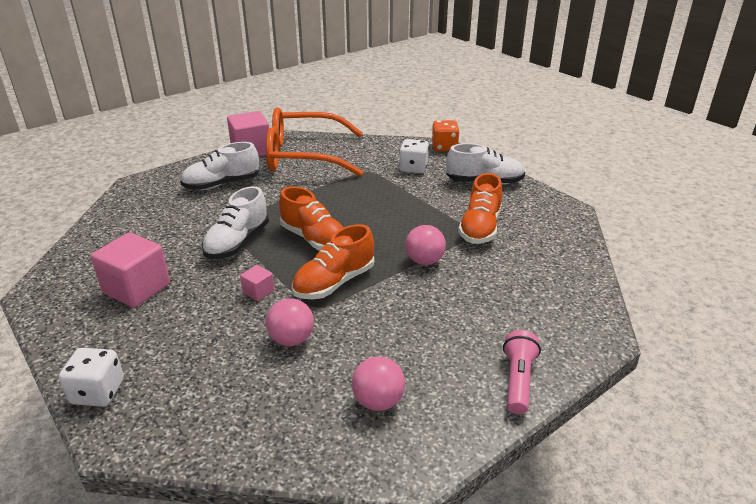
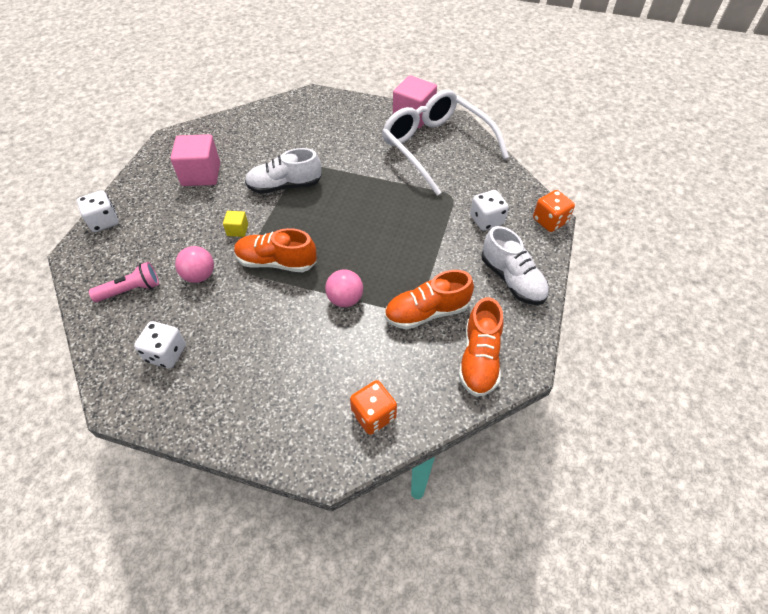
camera: 55 degrees right, 20 degrees up
(222, 184) = (350, 132): white shoe -> none
(258, 292) = (237, 230): pink cube -> yellow cube
(304, 156) = (436, 147): orange glasses -> white glasses
(314, 239) = (322, 221): orange shoe -> orange shoe (479, 358)
(378, 401) = (166, 353): pink ball -> white dice
(518, 380) = (234, 427): pink flashlight -> pink flashlight (131, 290)
(564, 292) = (373, 415): none -> orange dice

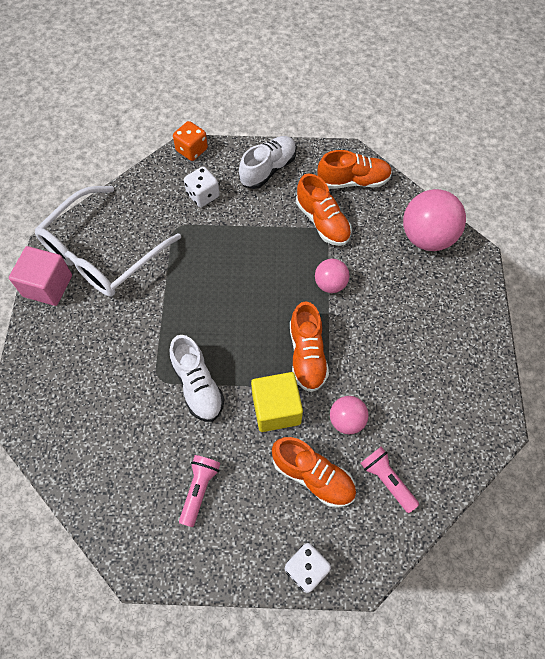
camera: 105 degrees left, 10 degrees up
(166, 353) = (439, 409): white dice -> none
(167, 241) = (313, 476): none -> orange shoe
(201, 174) = (199, 490): pink cube -> pink flashlight
(237, 230) = (276, 409): yellow cube -> yellow cube, size x2.09
(373, 415) = (427, 237): orange dice -> pink ball

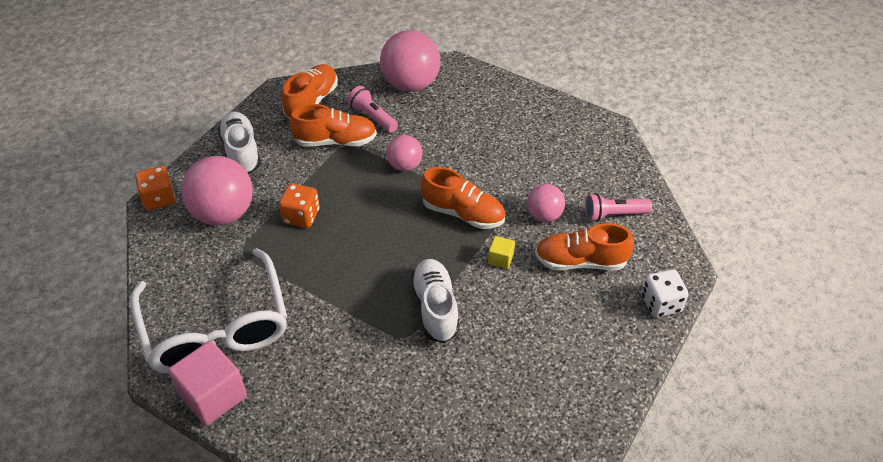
camera: 60 degrees left, 15 degrees down
(197, 385) = (435, 308): white shoe -> white shoe turned 105 degrees counterclockwise
(199, 490) = (543, 351): pink flashlight -> pink flashlight (372, 117)
(203, 195) = (223, 213): white dice -> pink ball
(231, 244) = (301, 216): none -> orange dice
(276, 409) = (500, 259): yellow cube -> yellow cube, size x0.48
(313, 476) = (580, 261): orange shoe -> orange shoe turned 150 degrees counterclockwise

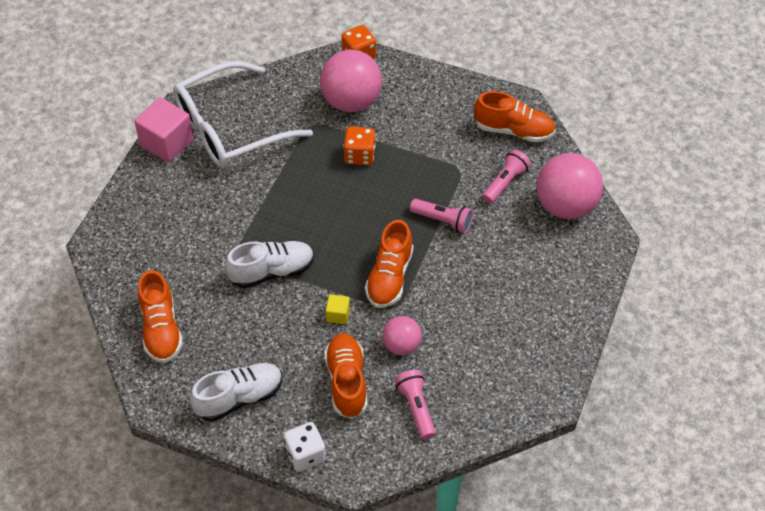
camera: 80 degrees right, 5 degrees up
(241, 152) = (429, 95): white shoe -> white shoe (239, 398)
(335, 141) = (462, 160): orange shoe -> orange shoe (161, 329)
(405, 165) = (443, 221): pink ball -> pink flashlight

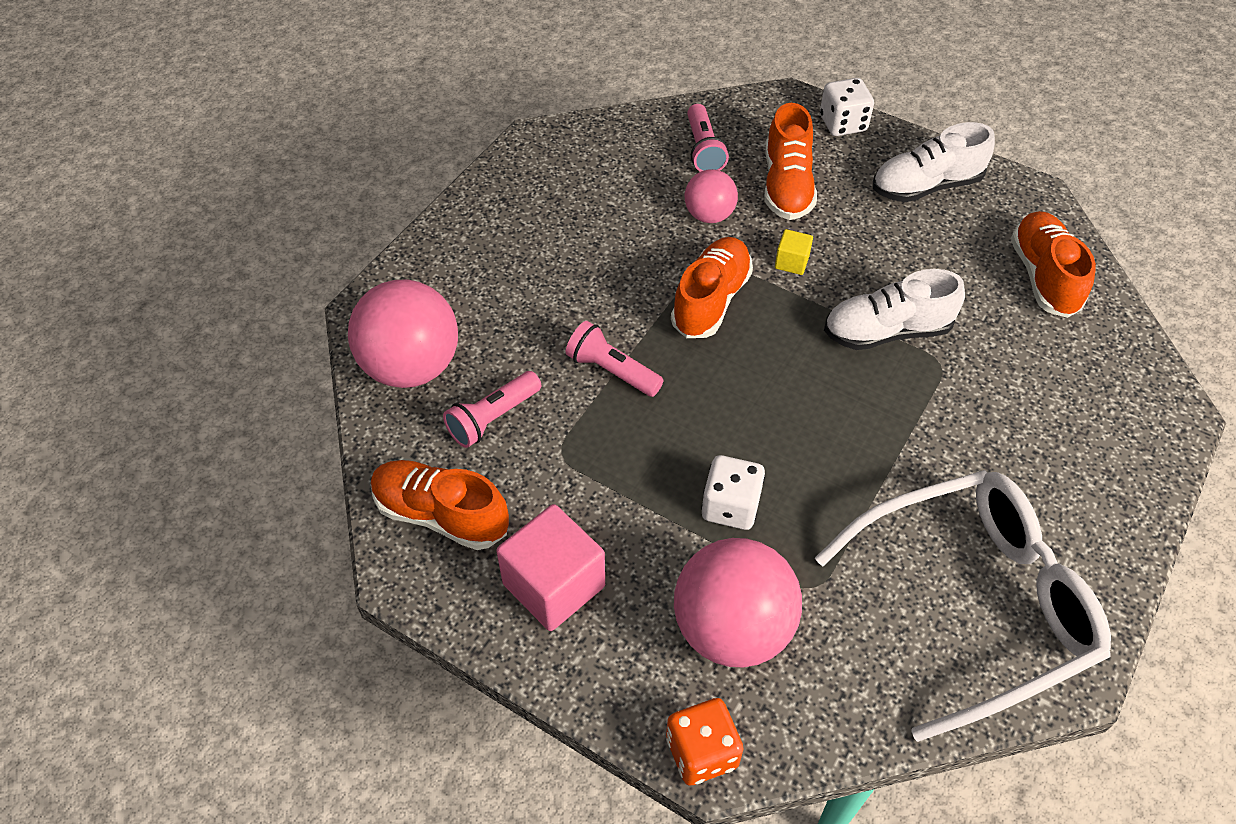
camera: 170 degrees left, 0 degrees up
(167, 143) = (1094, 589): pink cube -> pink cube (554, 585)
(359, 155) = (730, 506): orange dice -> white dice

